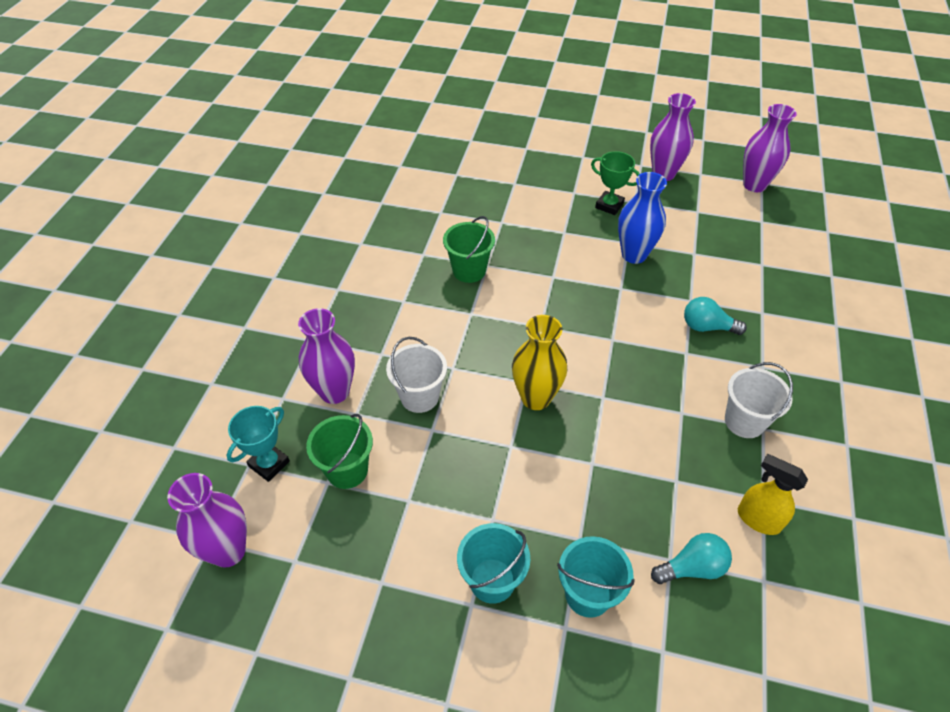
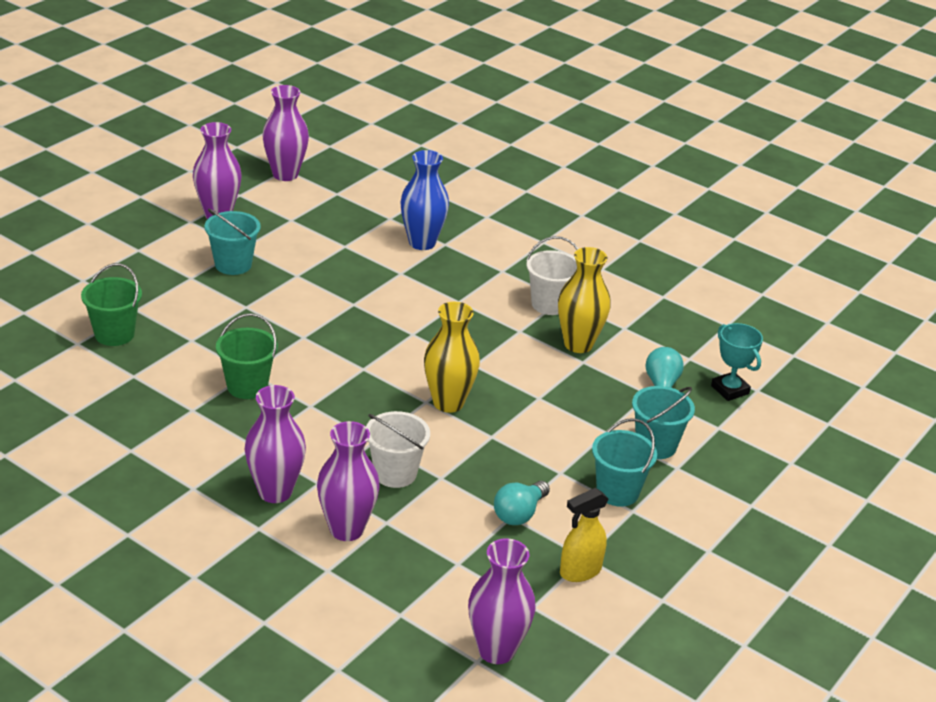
camera: 70 degrees left, 15 degrees down
(269, 464) = (409, 599): turquoise trophy -> turquoise trophy (730, 390)
(347, 470) = (452, 546): green bucket -> green bucket (114, 334)
(356, 333) = (275, 492): none -> purple vase
(609, 205) = (233, 264): green trophy -> turquoise bucket
(634, 255) = (316, 279): blue vase -> blue vase (422, 243)
(700, 467) = (578, 344): none -> yellow vase
(707, 327) = (438, 278): turquoise light bulb -> turquoise light bulb (519, 513)
(758, 519) = (639, 338): yellow spray bottle -> yellow spray bottle (580, 571)

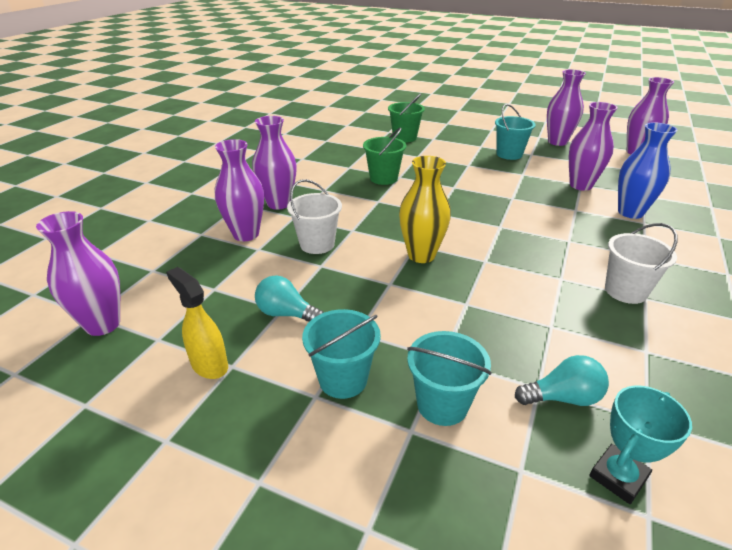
camera: 80 degrees right, 0 degrees up
(348, 247) = (580, 185): none -> purple vase
(578, 344) = (578, 319): yellow vase -> none

